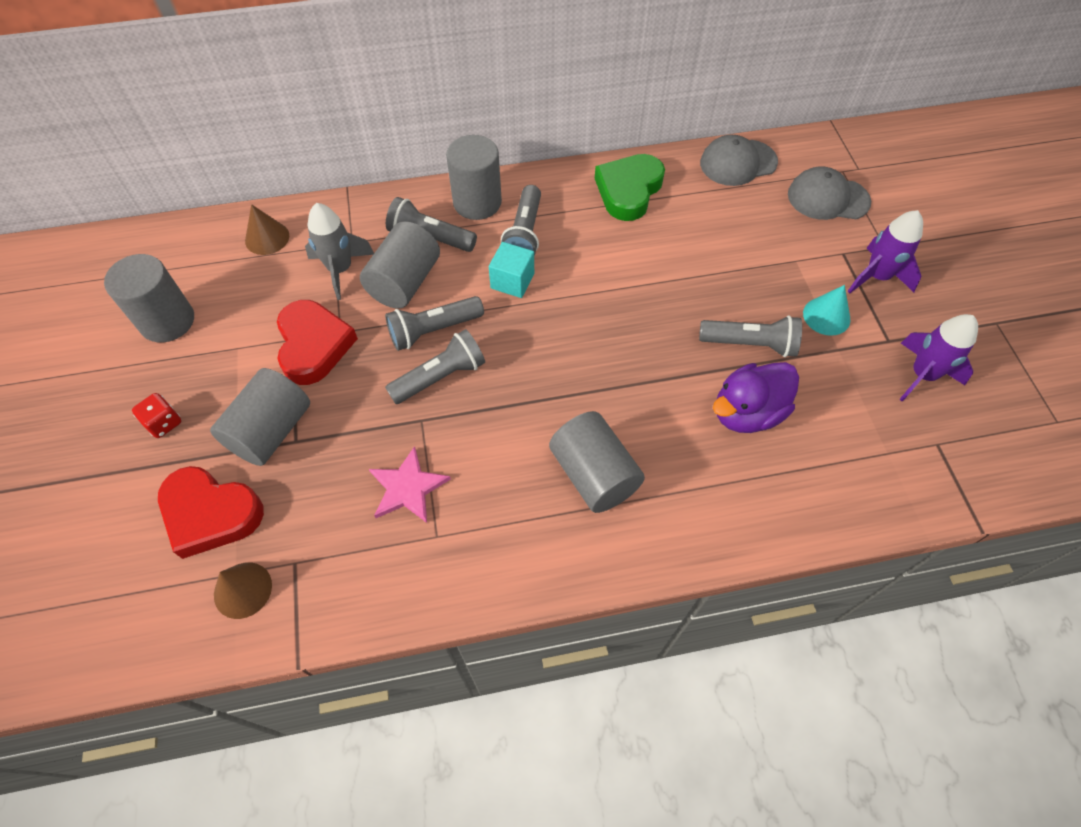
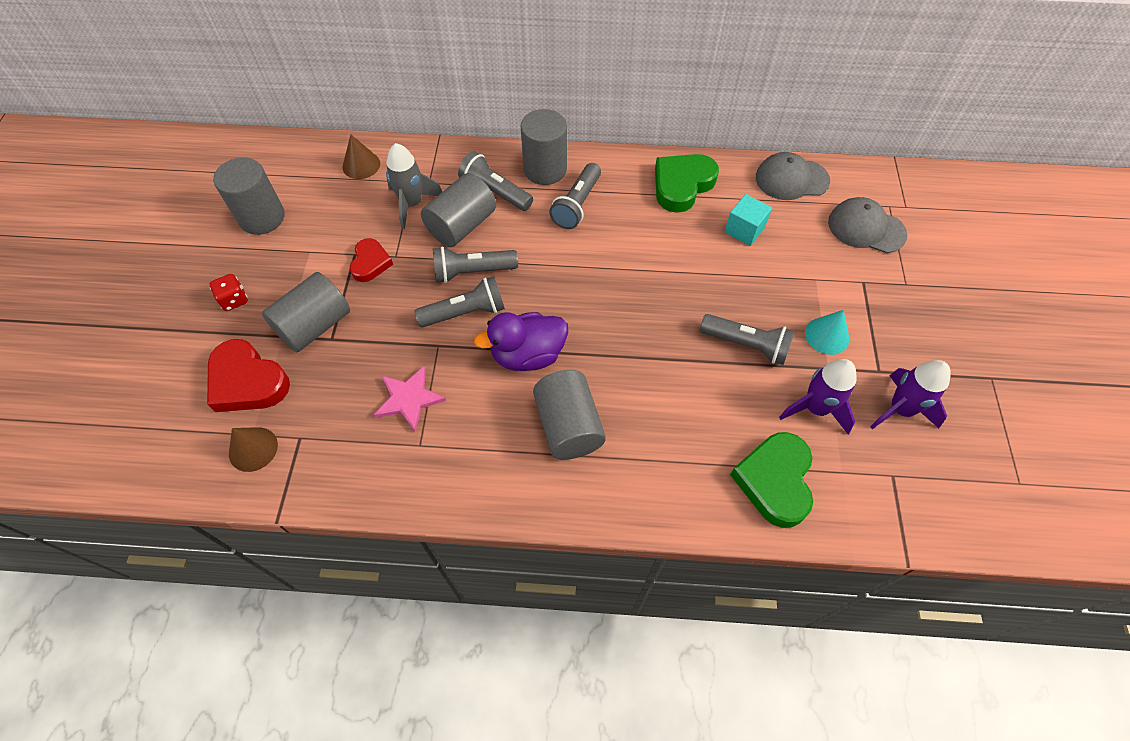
camera: 15 degrees right, 0 degrees up
(314, 345) = (370, 263): red heart -> red heart, size x0.61
(512, 281) = (553, 244): turquoise cube -> turquoise cube (744, 230)
(747, 412) = (722, 405): purple duck -> purple duck (528, 355)
(825, 479) = (775, 481): none -> green heart
(876, 277) = (888, 310): purple rocket -> purple rocket (815, 408)

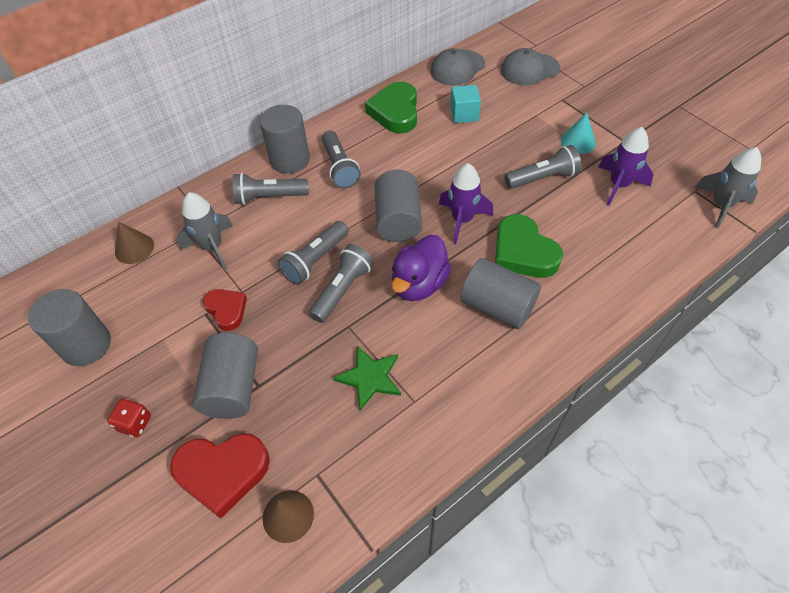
camera: 40 degrees left, 5 degrees down
(409, 399) = (370, 378): pink star -> green star
(461, 225) = (270, 235): grey cylinder -> grey cylinder (398, 220)
(775, 481) = (645, 241): green heart -> green heart (523, 252)
(900, 409) = (658, 154): purple rocket -> purple rocket (462, 220)
(902, 511) = (721, 205): none -> grey rocket

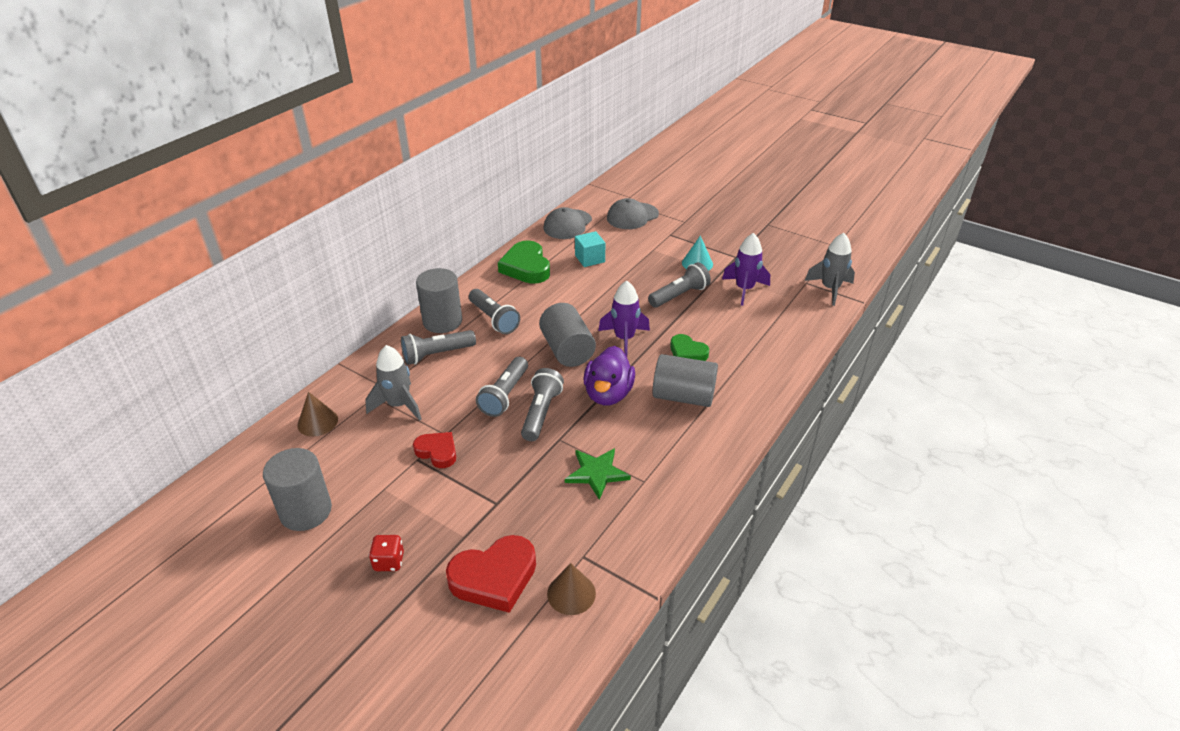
camera: 20 degrees left, 15 degrees down
(232, 387) = (472, 510): grey cylinder -> none
(523, 252) = (687, 352): green heart -> green heart, size x0.61

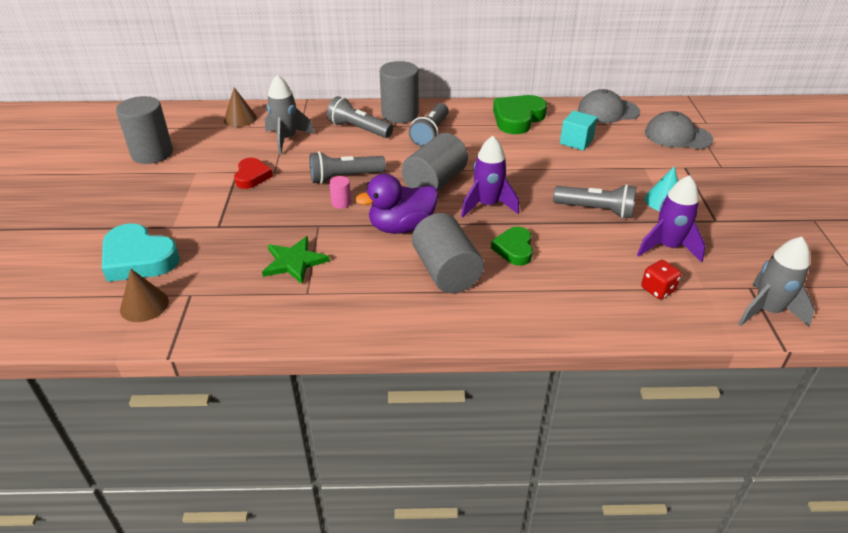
camera: 55 degrees right, 0 degrees up
(389, 561) = (126, 206): red dice -> red dice (657, 290)
(494, 577) = (139, 259): red heart -> turquoise heart
(541, 413) = (341, 203): grey flashlight -> pink cylinder

